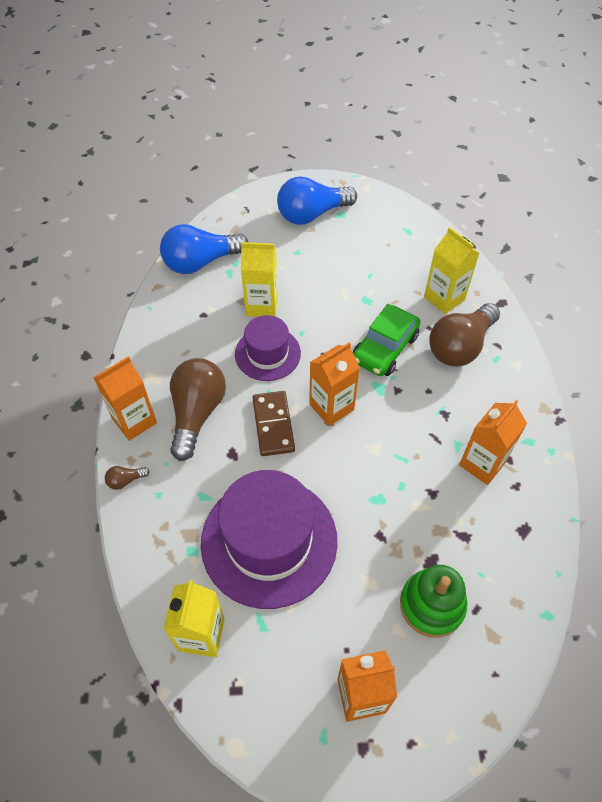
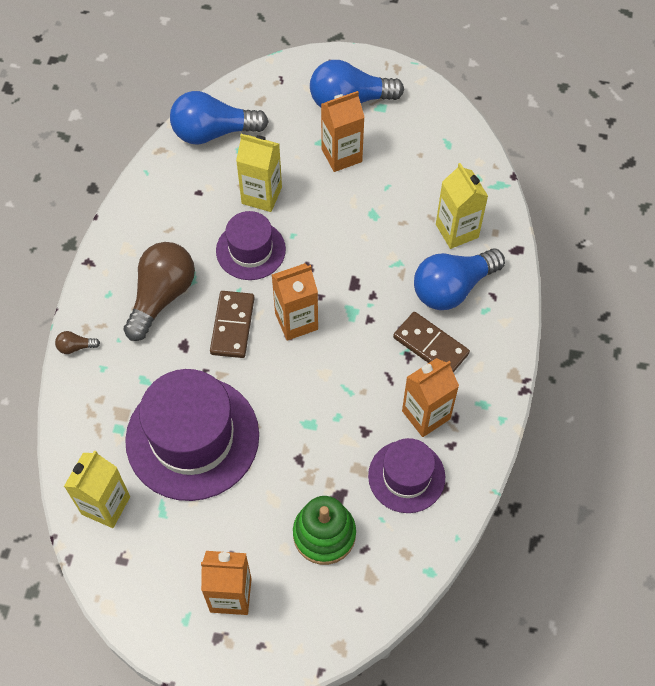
camera: 15 degrees right, 5 degrees up
(134, 421) = (99, 289): orange carton -> orange carton (341, 155)
(385, 348) = (373, 272): green car -> none
(460, 346) = (452, 288): brown light bulb -> blue light bulb
(461, 400) = (430, 346): none -> brown domino
(487, 526) = (406, 476): none -> purple hat

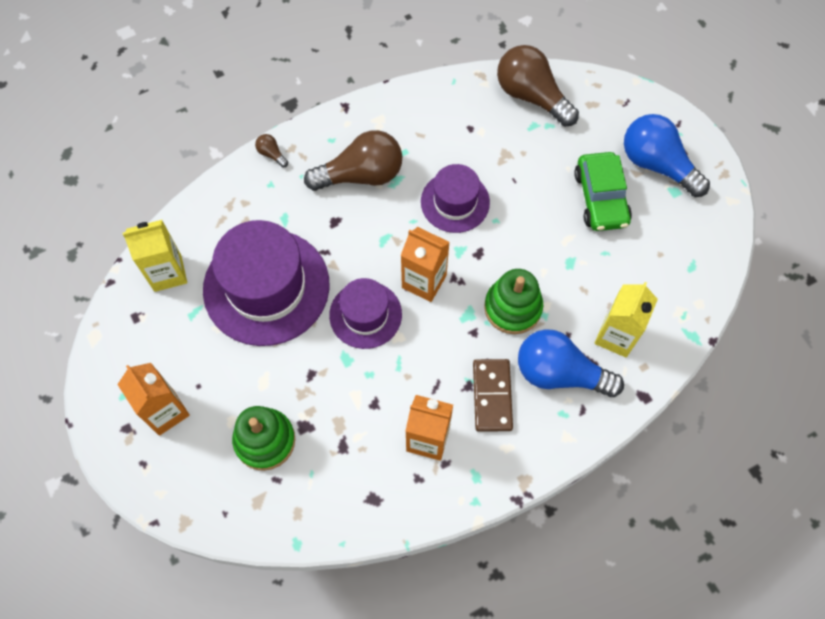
camera: 50 degrees right, 5 degrees up
(213, 132) = (531, 96): blue light bulb -> brown light bulb
(232, 326) = (380, 241): brown domino -> none
(261, 195) = (509, 172): yellow carton -> none
(341, 155) = (601, 198): orange carton -> green car
(374, 278) = (513, 307): none -> green stacking toy
(406, 476) = (362, 464): purple hat -> purple hat (365, 315)

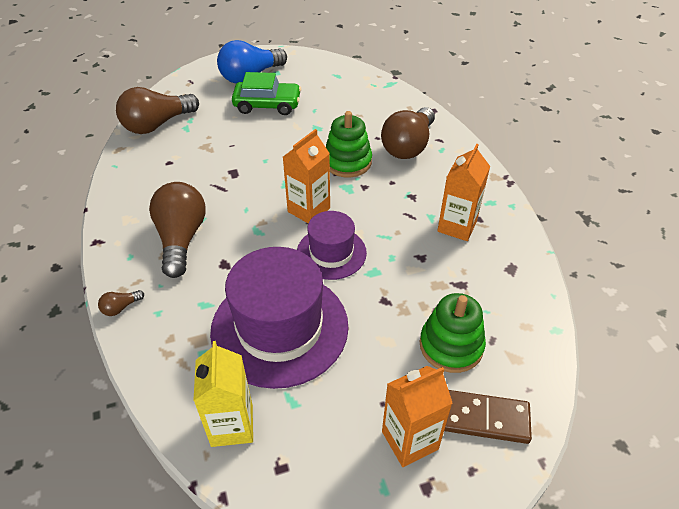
camera: 80 degrees left, 20 degrees down
(455, 202) = (238, 181): purple hat -> none
(492, 396) = (422, 184): brown domino -> brown domino (485, 418)
(559, 373) = (408, 146): blue light bulb -> brown light bulb
(616, 336) = (383, 115): yellow carton -> none

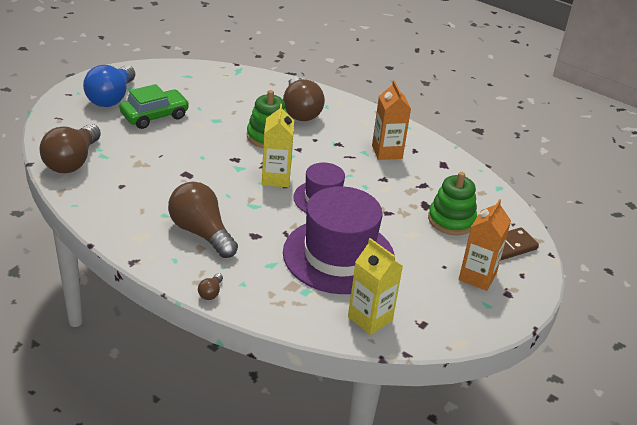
camera: 40 degrees left, 10 degrees down
(309, 210) = (276, 178): orange carton -> yellow carton

